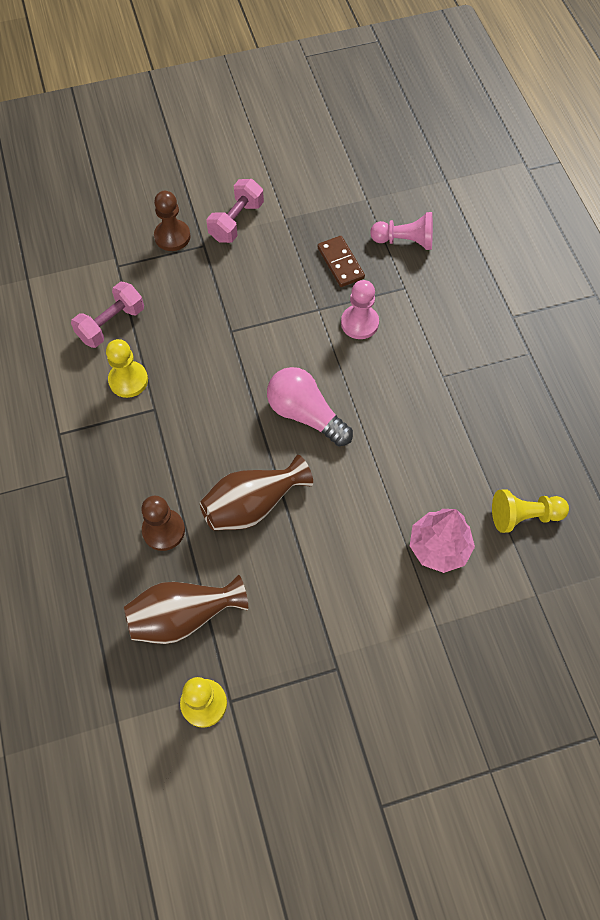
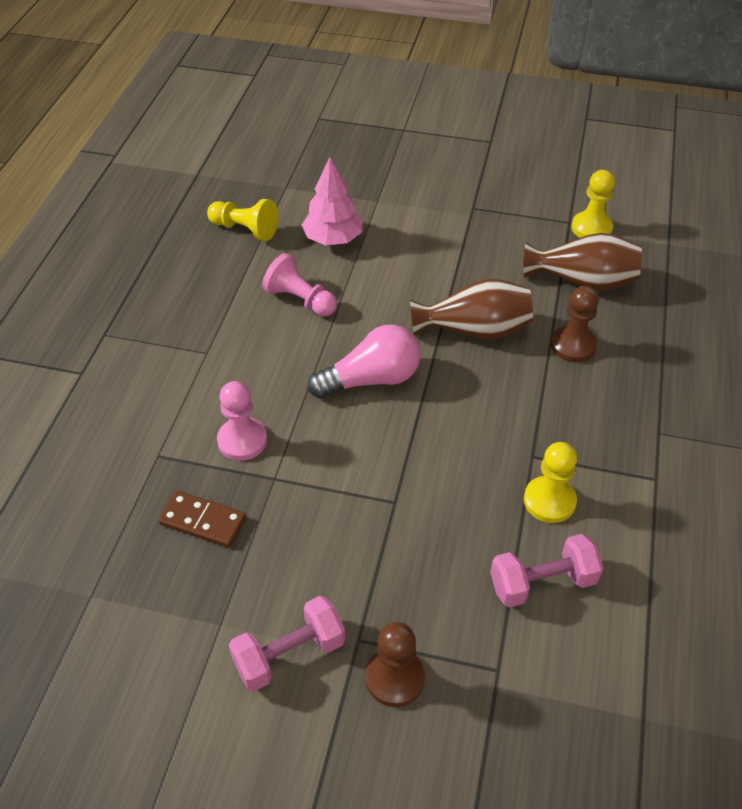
camera: 150 degrees left, 15 degrees down
(305, 414) = (371, 379): pink light bulb -> pink light bulb turned 90 degrees counterclockwise
(340, 263) = (203, 521): brown domino -> brown domino turned 75 degrees counterclockwise
(405, 241) = (103, 510): pink pawn -> pink pawn (300, 300)

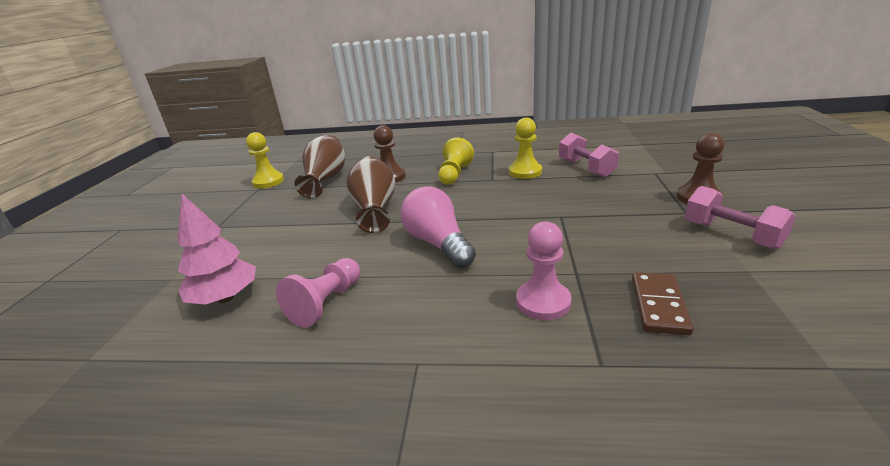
camera: 95 degrees left, 20 degrees down
(245, 229) = (165, 382): yellow pawn -> yellow pawn (454, 174)

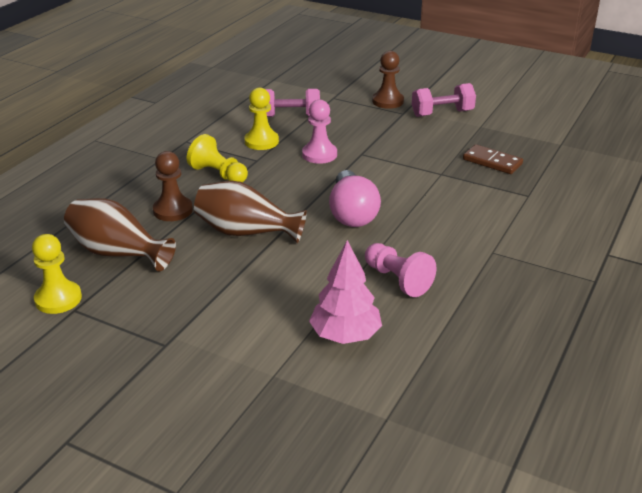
camera: 70 degrees left, 5 degrees up
(438, 243) = (352, 213): pink light bulb -> pink light bulb turned 90 degrees counterclockwise
(543, 302) = (463, 194): pink pawn -> pink pawn (319, 154)

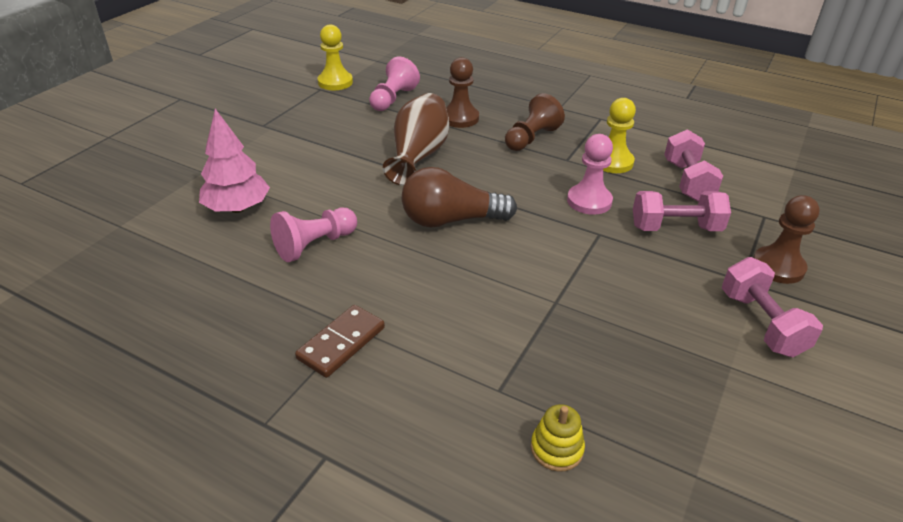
camera: 90 degrees right, 5 degrees up
(118, 253) = (393, 99): brown vase -> pink pawn
(218, 174) = (531, 138): yellow pawn -> brown pawn
(351, 127) = (675, 228): none -> pink dumbbell
(352, 213) = (451, 220): pink light bulb -> brown light bulb
(492, 162) = (602, 363): brown domino -> brown domino (341, 343)
(563, 179) = (556, 449): none -> yellow stacking toy

